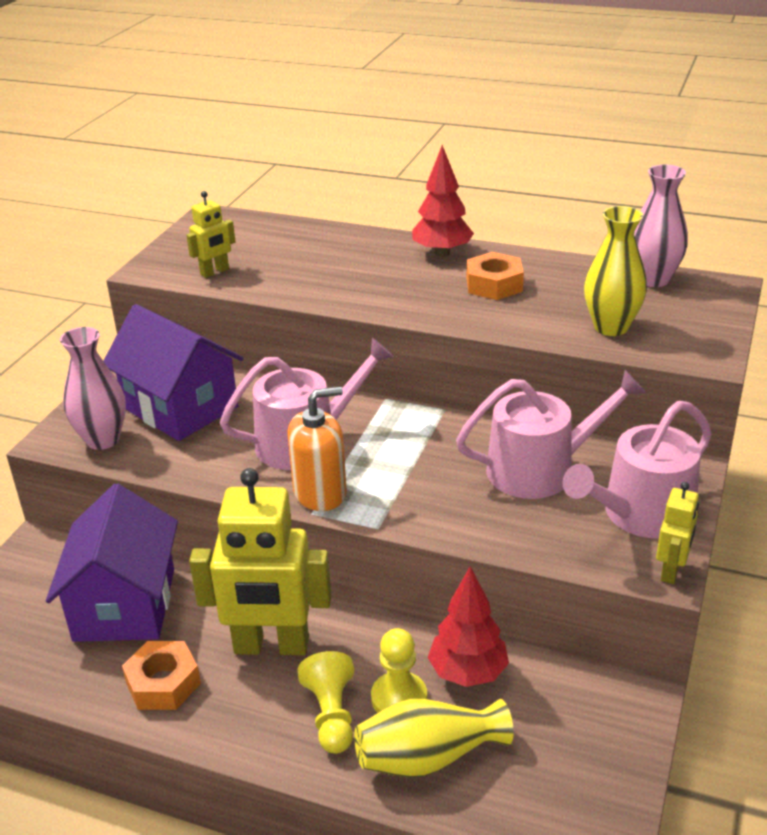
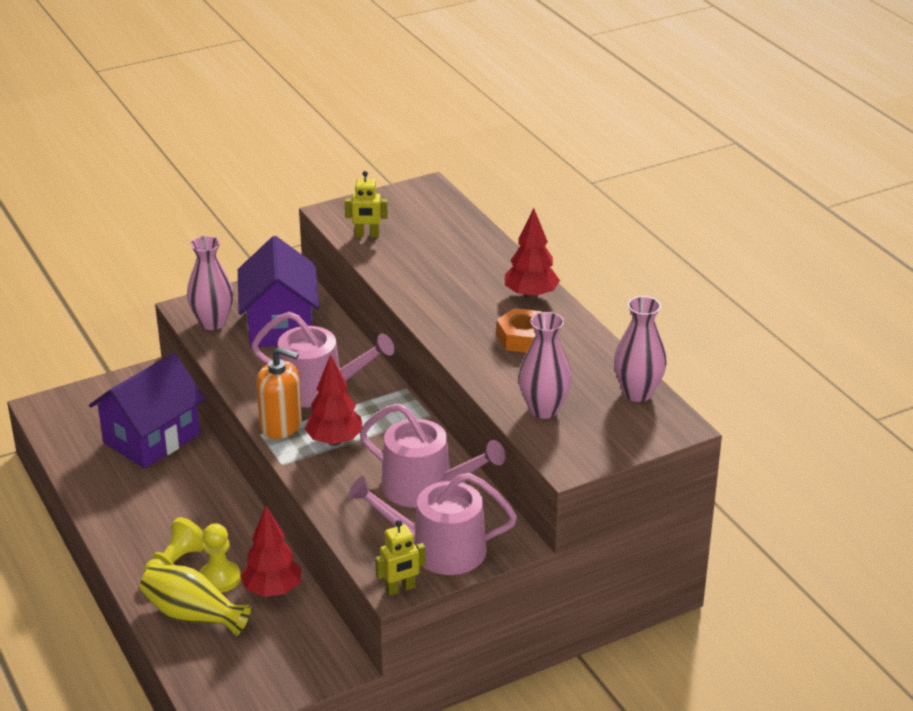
camera: 40 degrees right, 0 degrees up
(163, 683) = (118, 493): orange nut -> none
(271, 646) = (193, 509): yellow robot -> none
(395, 477) = (334, 441): none -> red tree
(611, 327) = (544, 409): yellow vase -> pink vase

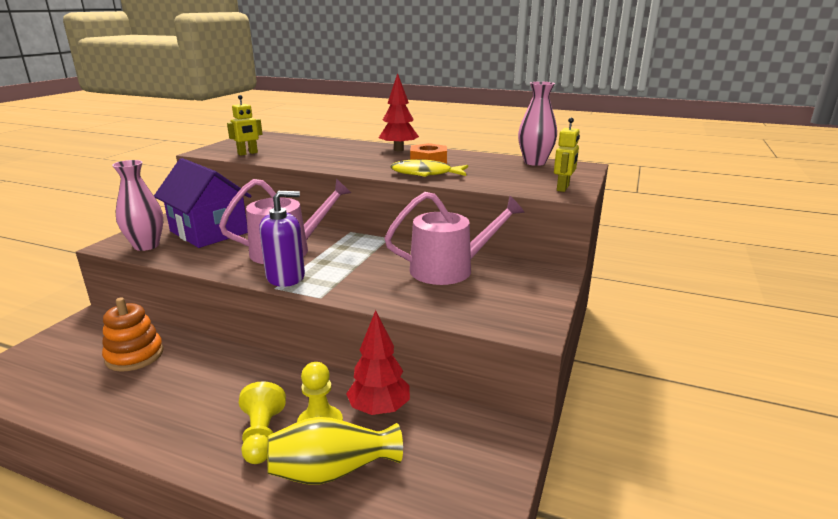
camera: 40 degrees left, 10 degrees down
(151, 438) = (134, 355): purple house -> orange stacking toy
(281, 425) = (285, 277): orange soap dispenser -> purple soap dispenser
(334, 441) = (342, 270): red tree -> none
(400, 589) = (539, 329): yellow robot -> yellow robot (563, 188)
(438, 549) = (518, 295): pink watering can -> none
(485, 361) = (425, 174): none -> yellow fish
(544, 409) = (503, 180): pink vase -> none

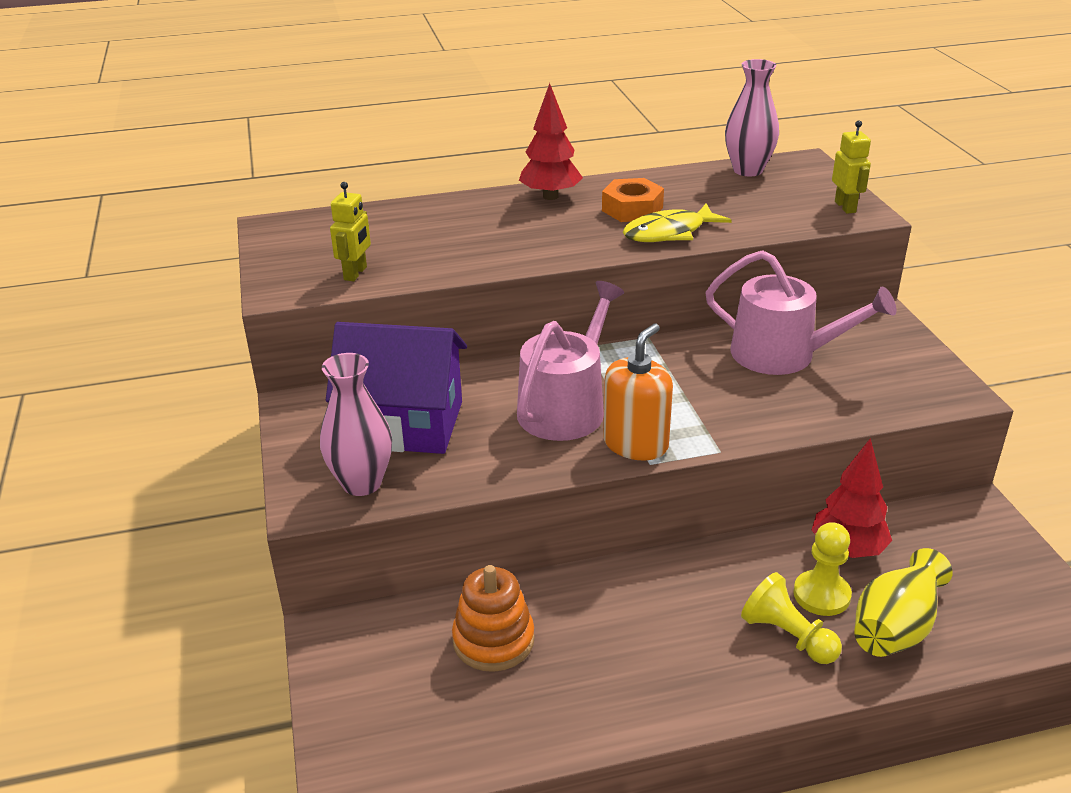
camera: 35 degrees left, 10 degrees up
(285, 277) = (635, 444): purple soap dispenser -> orange soap dispenser
(449, 269) = (783, 355): pink watering can -> pink watering can turned 75 degrees clockwise

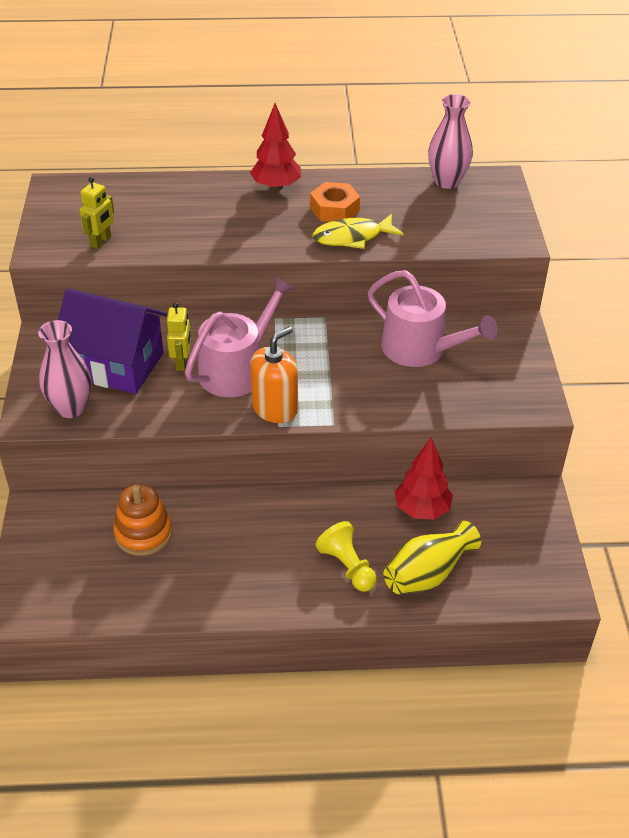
camera: 10 degrees right, 10 degrees up
(821, 595) = (386, 541): yellow pawn -> none
(845, 207) = (506, 231): yellow robot -> yellow robot (182, 362)

